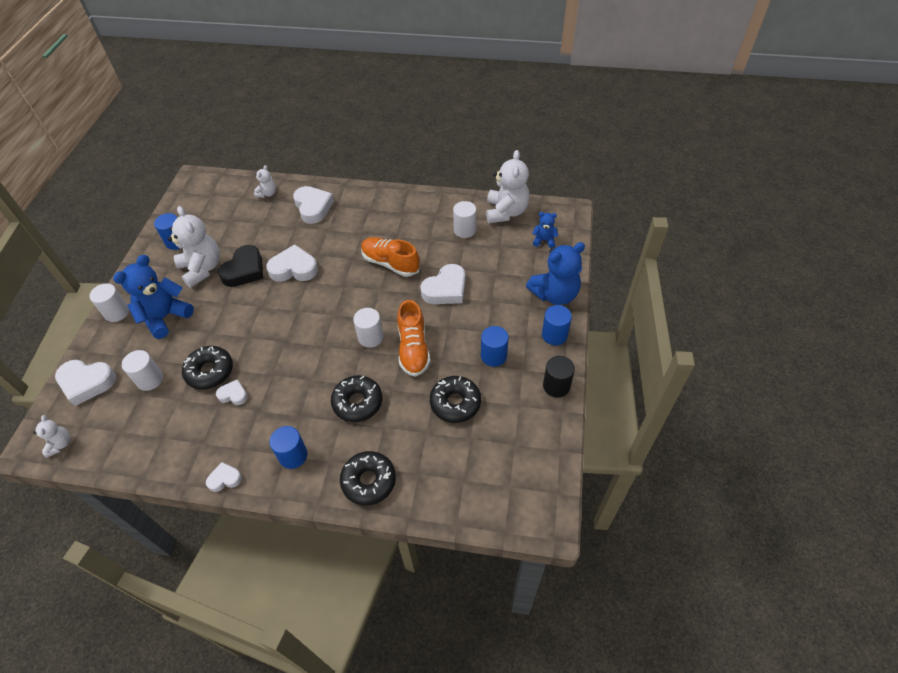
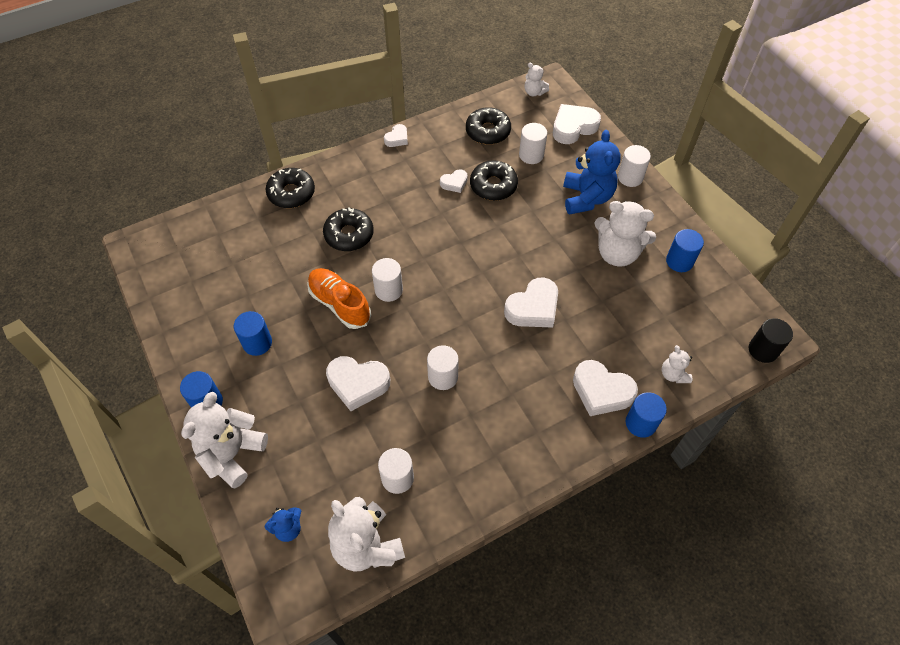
camera: 140 degrees right, 5 degrees up
(244, 270) = (577, 276): black heart -> none
(293, 455) = (363, 176): blue cylinder -> blue cylinder (640, 423)
(390, 263) = (443, 377): orange shoe -> white cylinder
(445, 289) = (358, 383): white heart -> white heart turned 90 degrees counterclockwise
(455, 403) = (264, 282): black donut -> black donut (488, 131)
(555, 294) = (232, 454): blue teddy bear -> white teddy bear
(556, 386) = (179, 350): black cylinder -> black cylinder (763, 350)

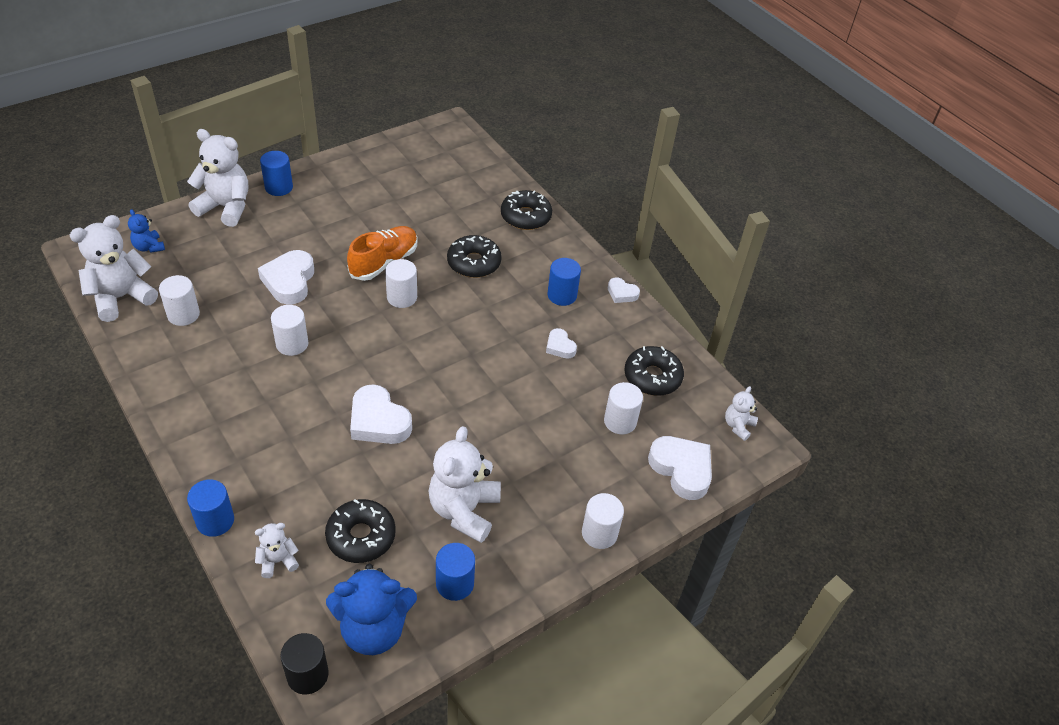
camera: 80 degrees right, 10 degrees down
(257, 343) = (339, 211): blue cylinder -> blue cylinder (562, 295)
(493, 186) = (561, 383): black donut -> black donut (361, 536)
(586, 198) = (554, 480): blue teddy bear -> blue teddy bear (373, 629)
(601, 391) = (261, 484): white heart -> none

